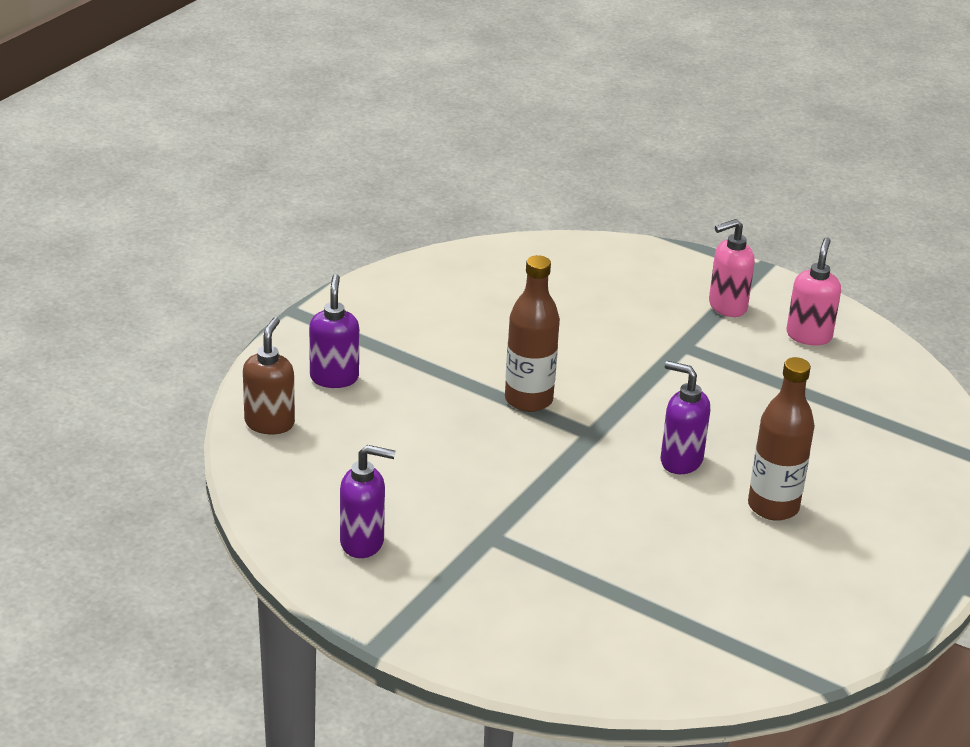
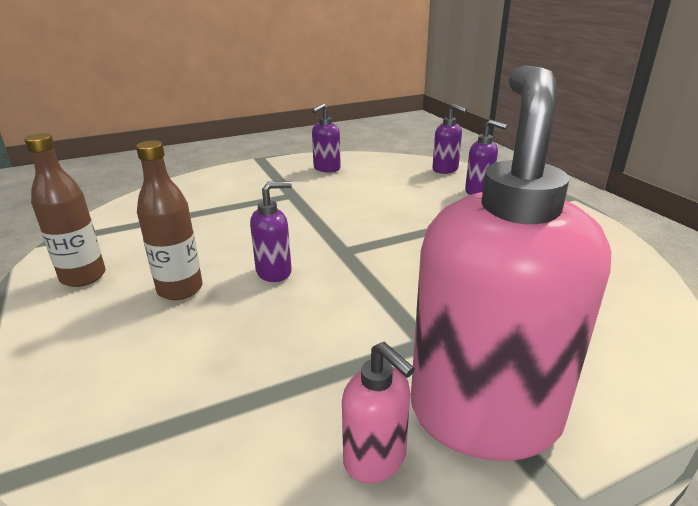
camera: 125 degrees right, 5 degrees down
(270, 423) = (445, 170): brown soap dispenser -> purple soap dispenser
(528, 400) = (404, 240): brown bottle -> brown bottle (83, 277)
(726, 306) = (484, 413): pink soap dispenser -> pink soap dispenser, size x2.34

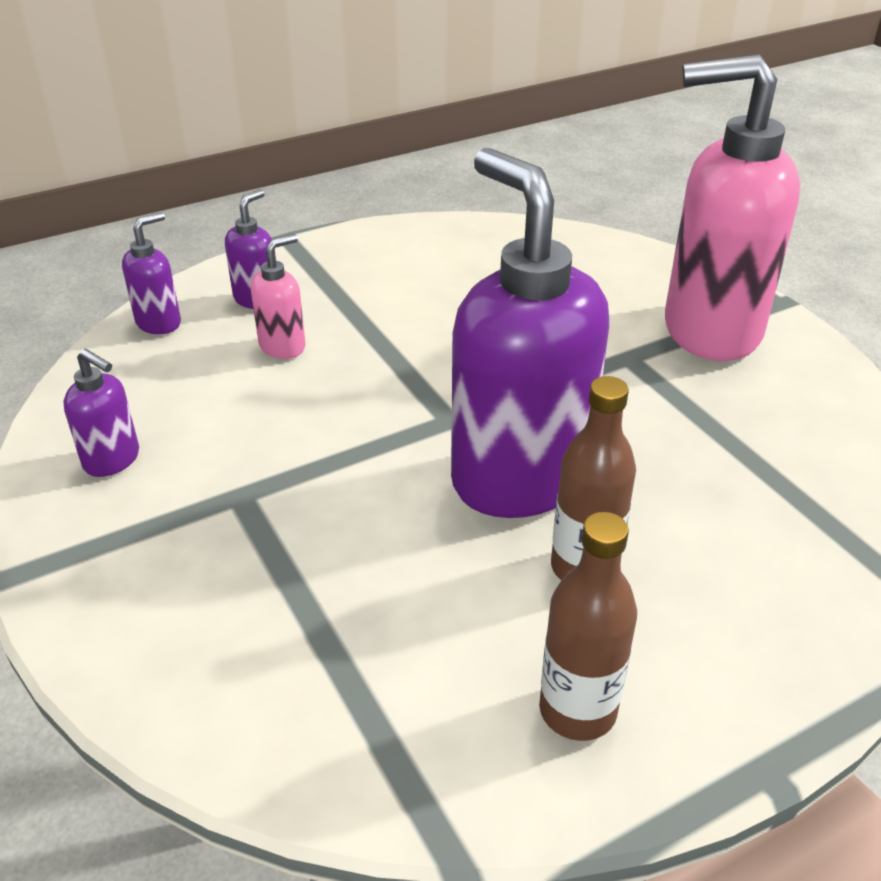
camera: 95 degrees left, 10 degrees up
(274, 272) = (518, 478): purple soap dispenser -> purple soap dispenser, size x2.34
(375, 459) = (783, 383): pink soap dispenser -> pink soap dispenser (283, 346)

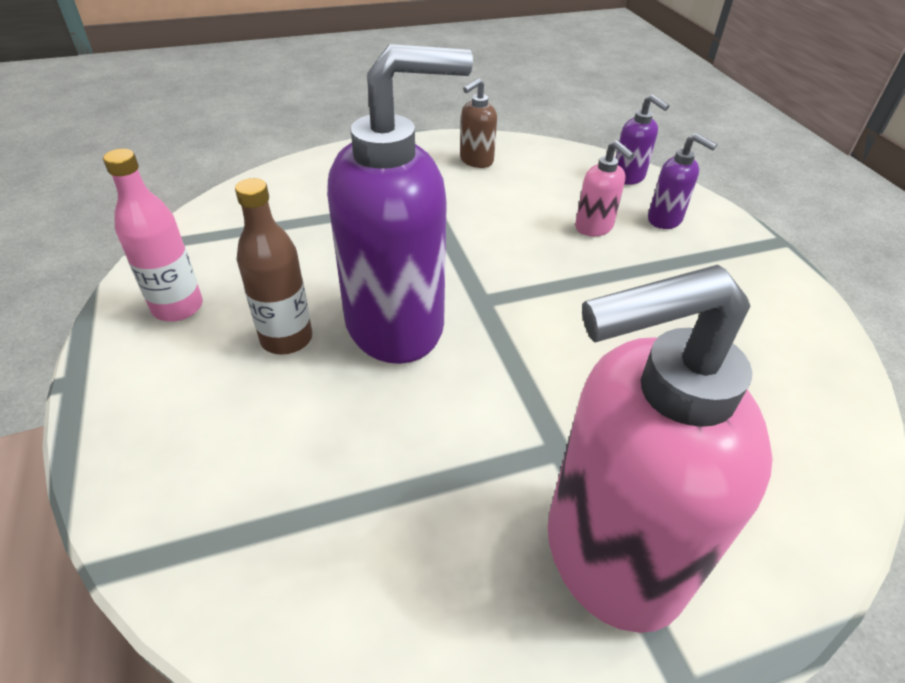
camera: 100 degrees right, 5 degrees up
(113, 460) = (476, 161): purple soap dispenser -> brown soap dispenser
(577, 710) = (178, 307): brown bottle -> pink bottle
(709, 330) = (609, 555): pink soap dispenser -> pink soap dispenser turned 120 degrees counterclockwise

